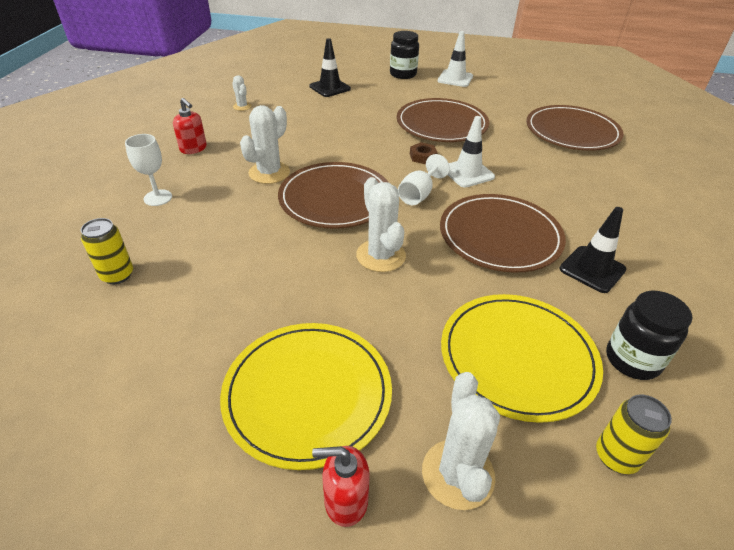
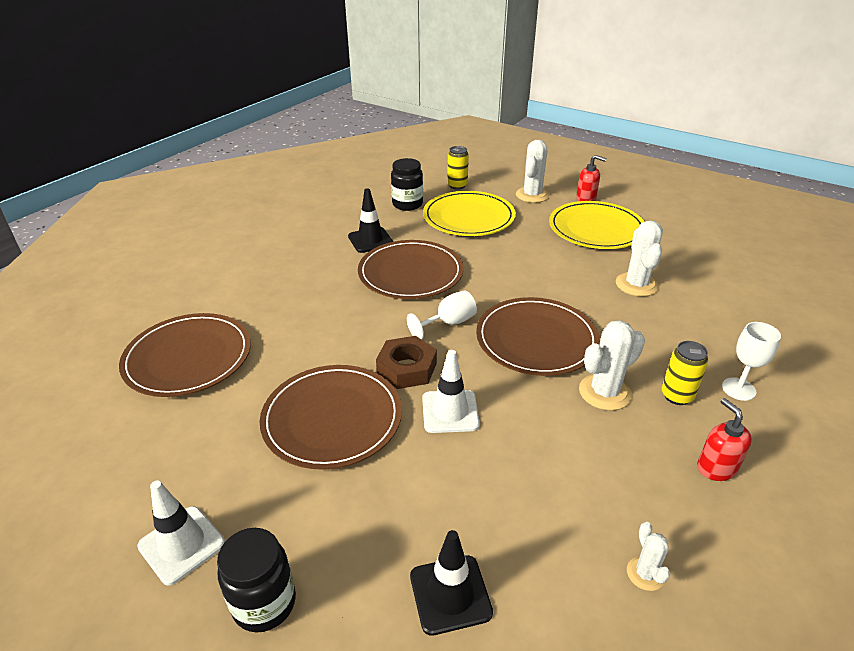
camera: 155 degrees left, 5 degrees down
(117, 275) = (744, 315): yellow can -> yellow can (677, 396)
(381, 256) = (518, 281): white cactus -> white cactus (636, 285)
(422, 157) = (407, 368): brown nut -> brown nut, size x1.71
(467, 173) = (377, 334): white traffic cone -> white traffic cone (450, 411)

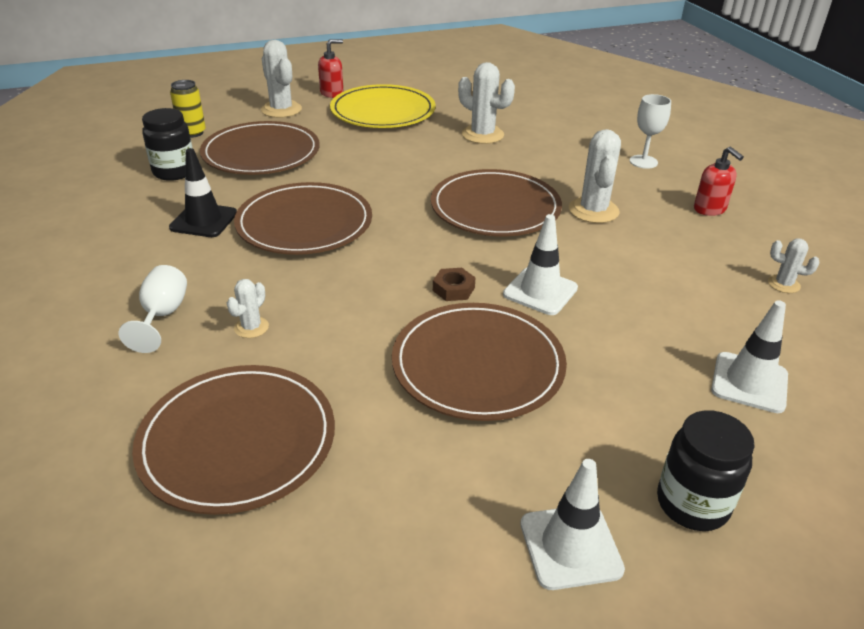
camera: 55 degrees left, 0 degrees up
(286, 311) = (251, 327): none -> white cactus
(407, 368) = (453, 289): brown nut -> brown nut, size x0.59
(448, 323) = (416, 238): white goblet -> white goblet (162, 316)
(450, 594) = (749, 382): black traffic cone -> white traffic cone
(468, 217) = (261, 153): yellow plate -> brown plate
(677, 396) = (627, 186): yellow can -> none
(716, 468) = (710, 209): red soap dispenser -> red soap dispenser turned 135 degrees counterclockwise

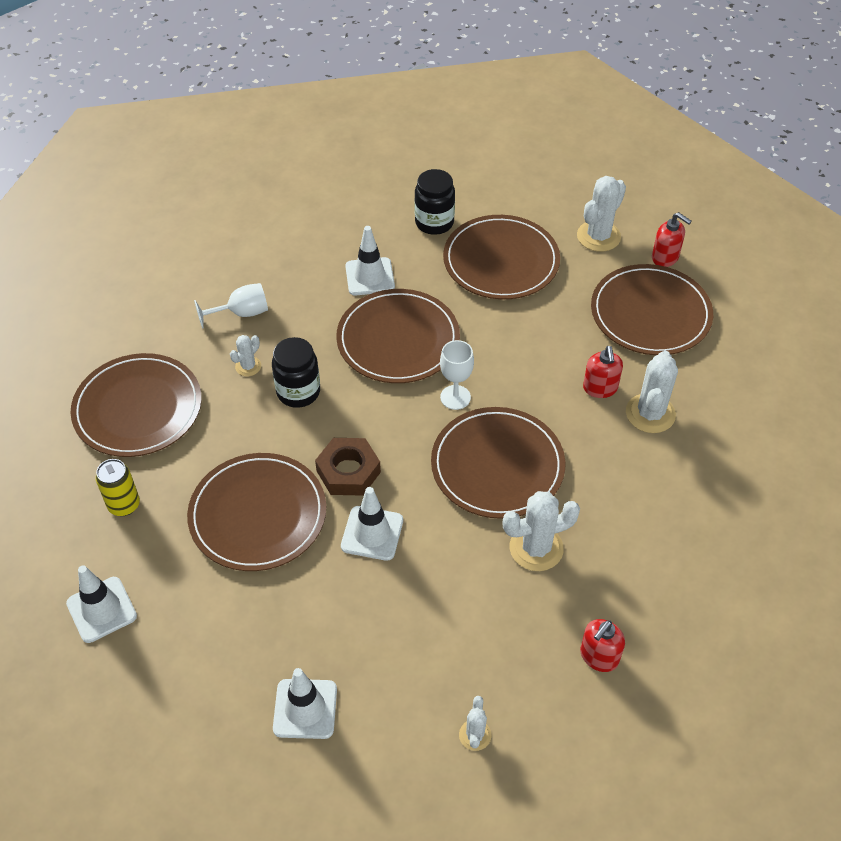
camera: 70 degrees right, 15 degrees up
(192, 133) = (509, 199): yellow can -> yellow can (124, 505)
(204, 220) = (370, 277): black traffic cone -> white traffic cone
(251, 327) = (248, 366): white cactus -> white cactus turned 60 degrees counterclockwise
(383, 111) = (650, 313): yellow plate -> brown plate
(443, 146) = (600, 388): none -> red soap dispenser
(453, 289) = (348, 471): brown nut -> brown nut, size x1.71
(643, 162) = (678, 577): white goblet -> white goblet (455, 397)
(692, 504) = (157, 677): black jar -> black jar (298, 392)

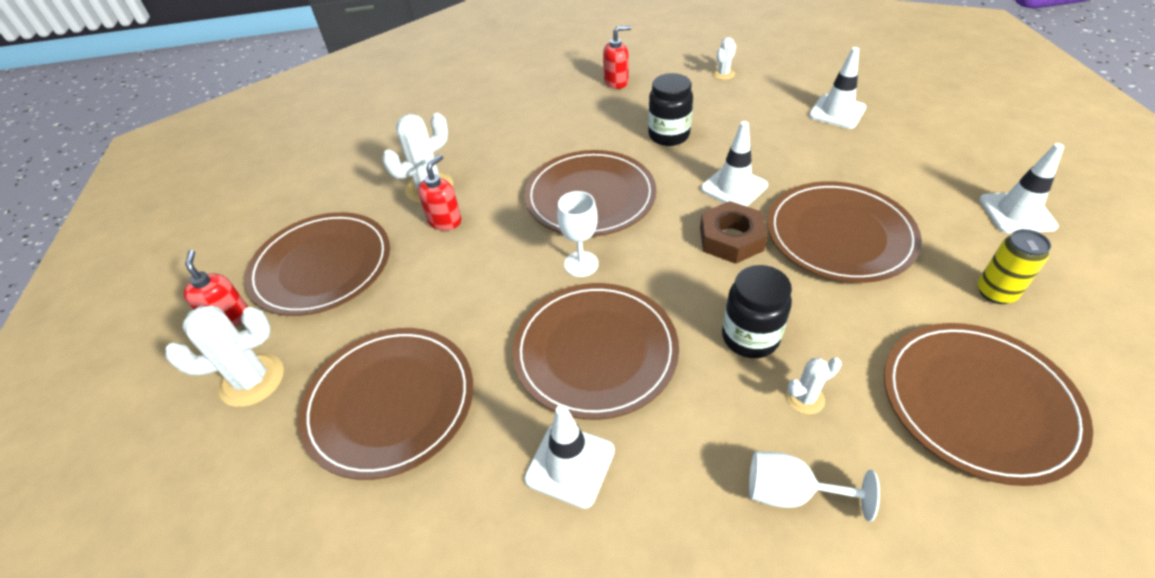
camera: 145 degrees left, 5 degrees down
(434, 222) = (410, 520): black jar -> black jar (668, 135)
(536, 548) = (607, 139): white cactus -> none

